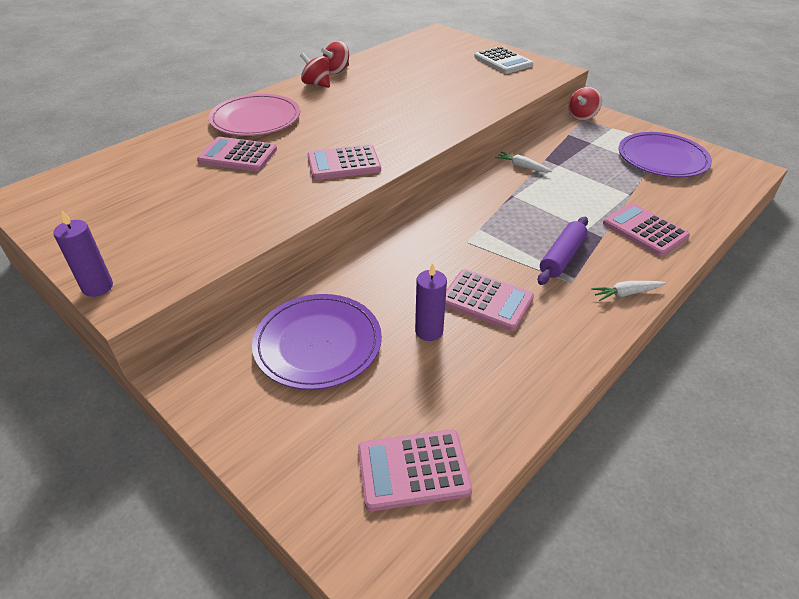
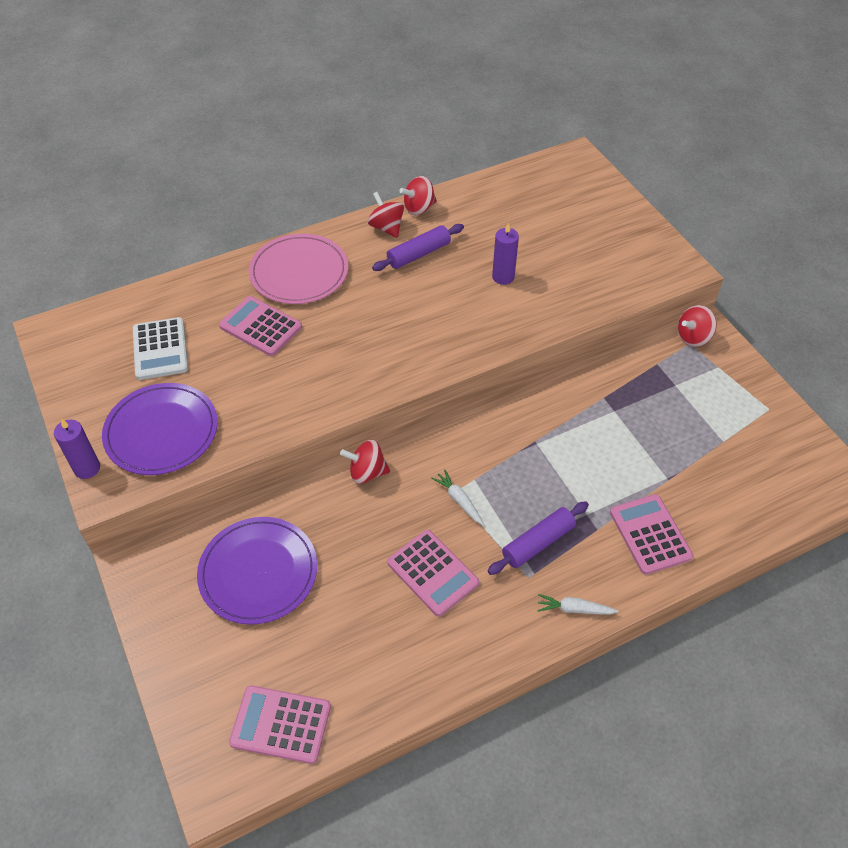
camera: 20 degrees right, 10 degrees up
(344, 163) = (359, 368): pink calculator -> none
(352, 93) = (418, 254): none -> purple rolling pin
(382, 245) = (367, 472): none -> red spinning top
(429, 331) = (361, 591): purple candle -> purple candle (503, 277)
(503, 61) = (624, 236): white calculator -> white calculator (160, 349)
(522, 167) = (571, 401): white carrot -> white carrot (459, 500)
(662, 158) = (745, 434): purple plate -> purple plate (161, 431)

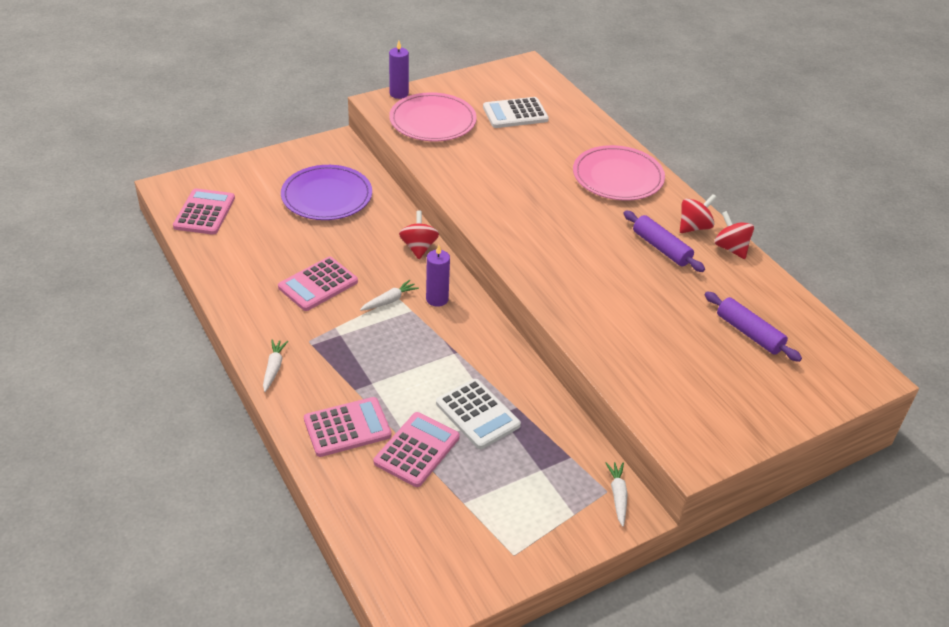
camera: 85 degrees right, 10 degrees down
(161, 431) = (432, 121): purple plate -> pink plate
(260, 327) = (547, 159): pink calculator -> pink calculator (417, 450)
(503, 277) = (642, 305): purple candle -> purple candle (437, 299)
(538, 543) = (342, 348): purple rolling pin -> purple rolling pin (749, 333)
(616, 427) = (477, 414): none -> white calculator
(693, 337) = (618, 496): red spinning top -> white carrot

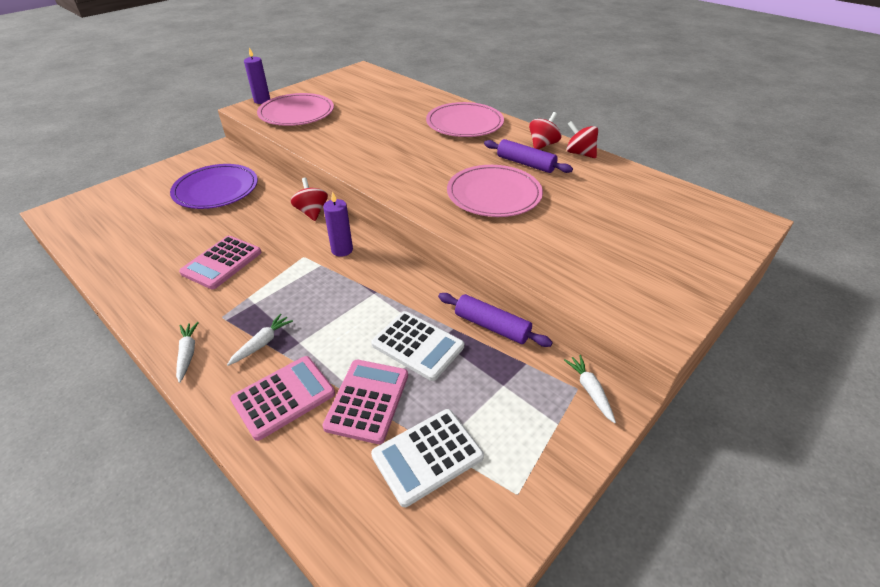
camera: 15 degrees left, 0 degrees up
(204, 212) = (95, 225): pink calculator -> none
(389, 300) = (297, 261): white carrot -> white carrot (262, 343)
(515, 114) = (364, 98): white calculator -> white calculator (427, 456)
(608, 278) = (494, 194): none -> pink plate
(749, 333) = (635, 210): purple rolling pin -> purple rolling pin (492, 326)

